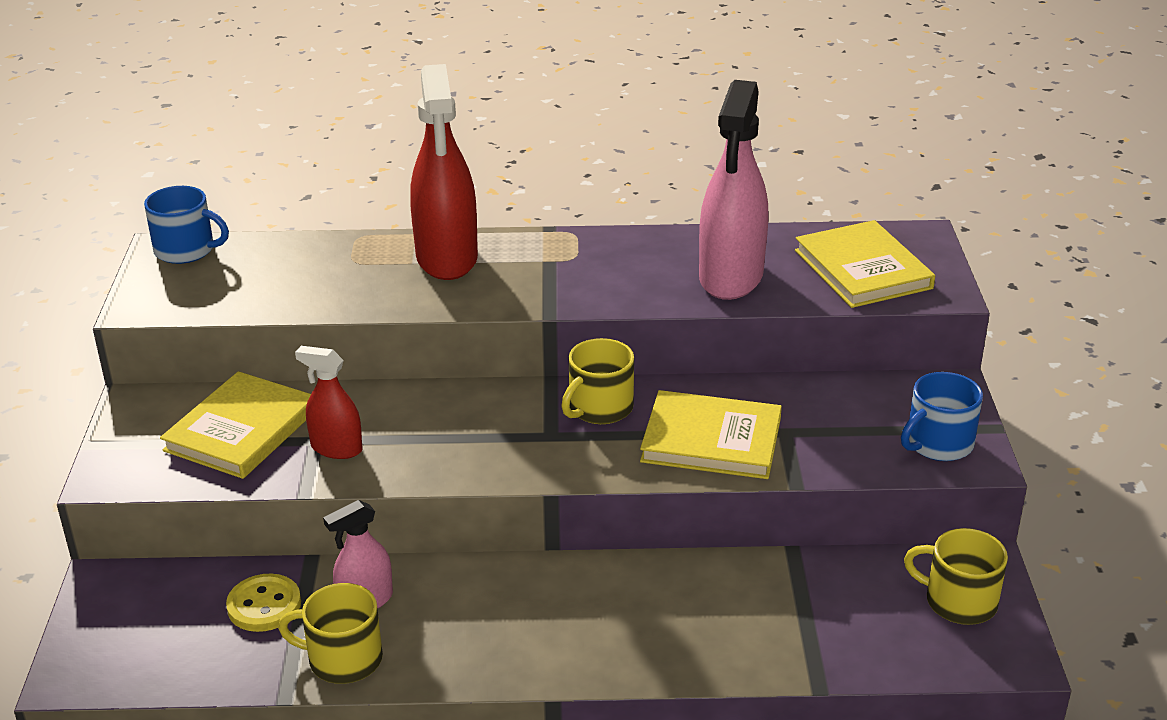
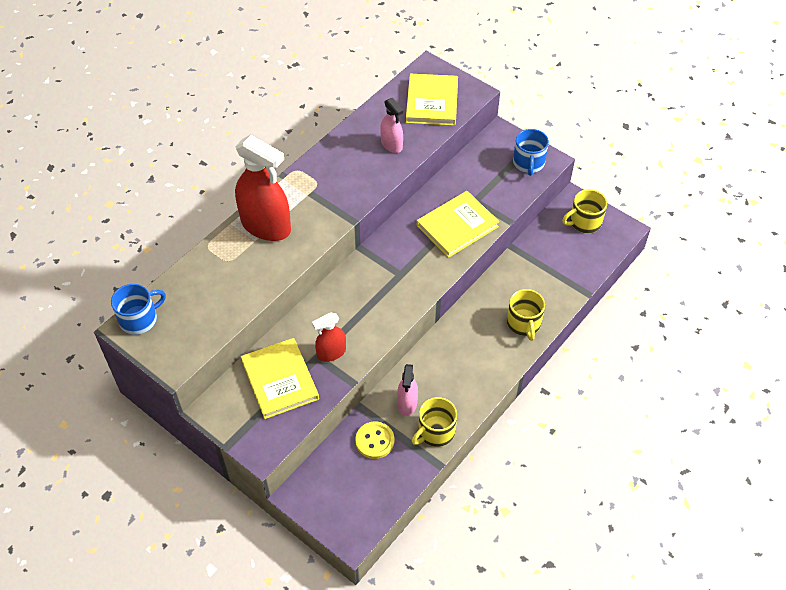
camera: 50 degrees left, 20 degrees up
(599, 408) = (399, 246): yellow mug -> yellow mug (524, 323)
(731, 277) = (391, 144): pink spray bottle -> pink spray bottle, size x0.53
(863, 269) = (432, 102): yellow book -> yellow book turned 75 degrees clockwise

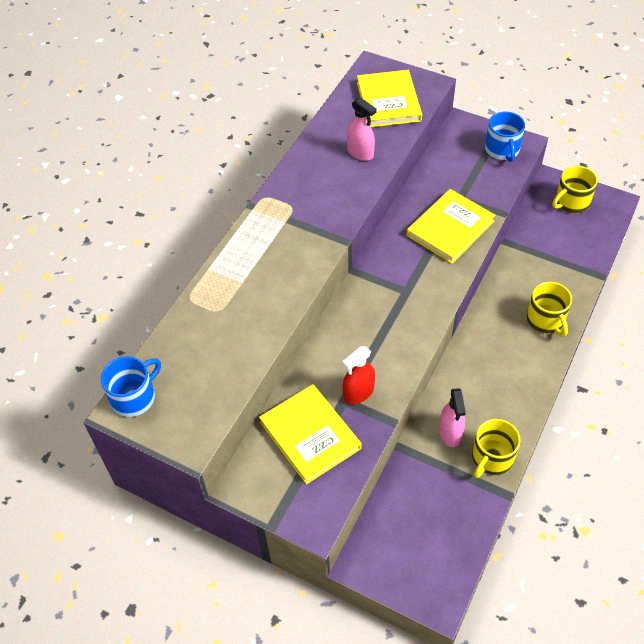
camera: 10 degrees left, 0 degrees up
(266, 226) = (249, 264): red spray bottle -> none
(375, 441) = (428, 482): yellow button -> none

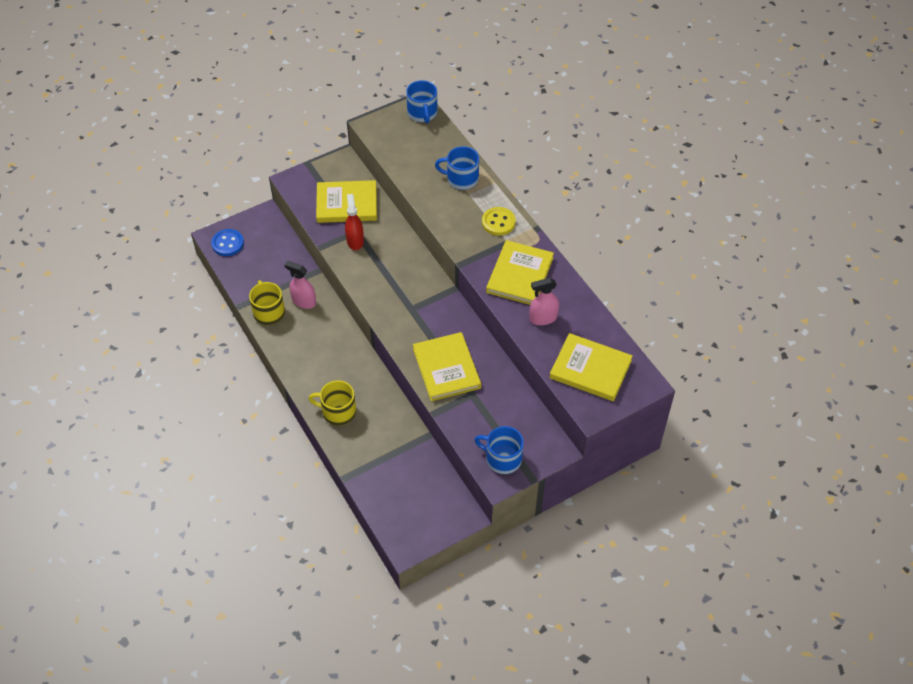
camera: 120 degrees right, 0 degrees up
(223, 300) = (461, 179): none -> blue mug
(265, 238) = (498, 222): none -> yellow button
(322, 190) = (519, 275): none -> yellow book
(436, 576) = (227, 243): none -> blue button
(571, 202) = (431, 512): yellow mug -> none

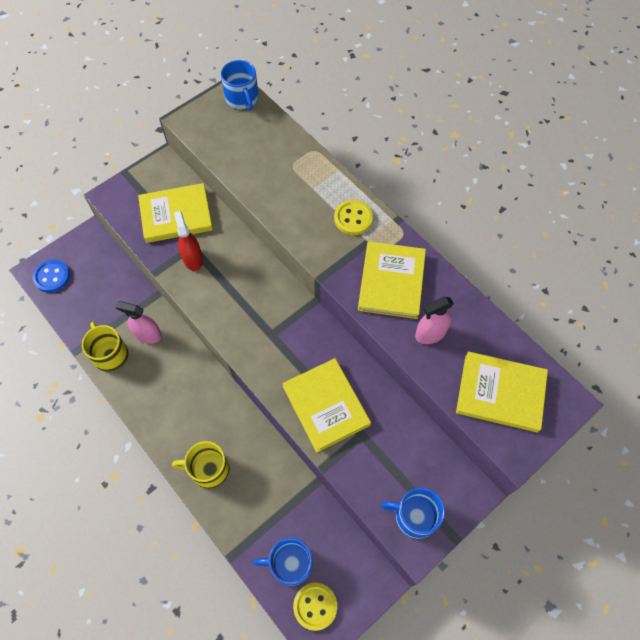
camera: 10 degrees left, 10 degrees up
(408, 524) = (315, 606): none -> yellow button
(461, 179) = (301, 171): blue mug -> blue mug (290, 564)

